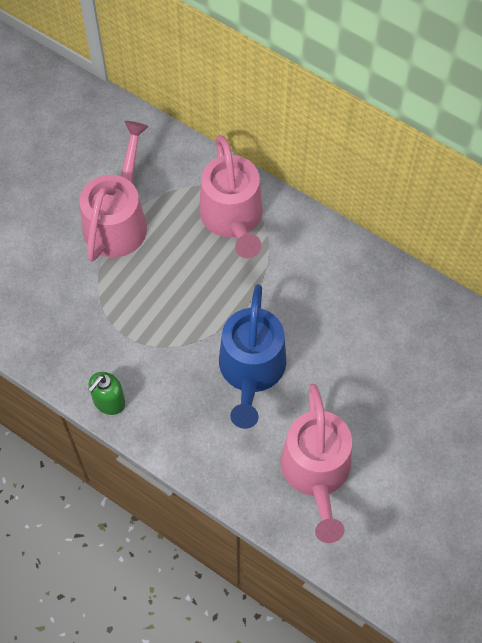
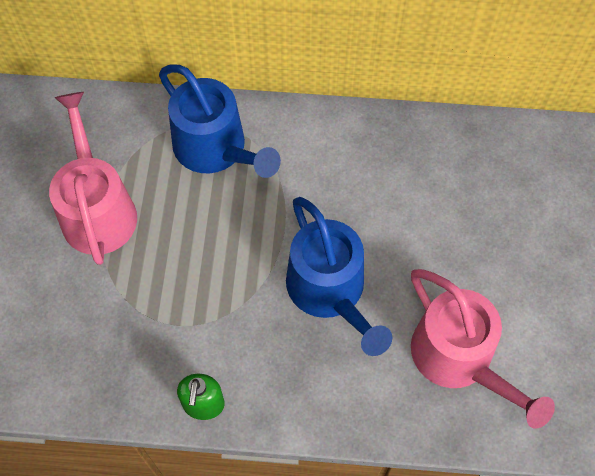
camera: 30 degrees left, 0 degrees up
(232, 218) = (215, 149): pink watering can -> blue watering can

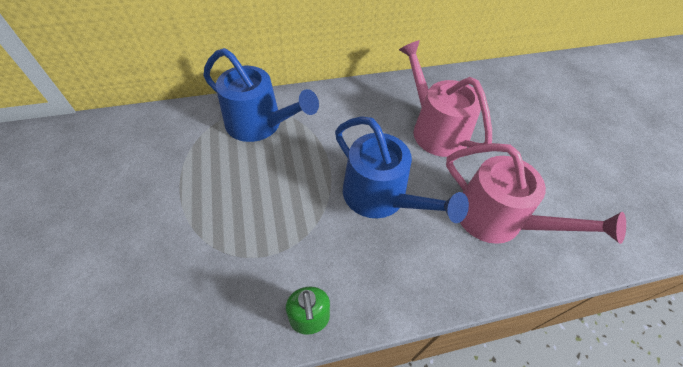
camera: 20 degrees left, 10 degrees down
(97, 210) = (174, 184): pink watering can -> pink watering can (435, 129)

